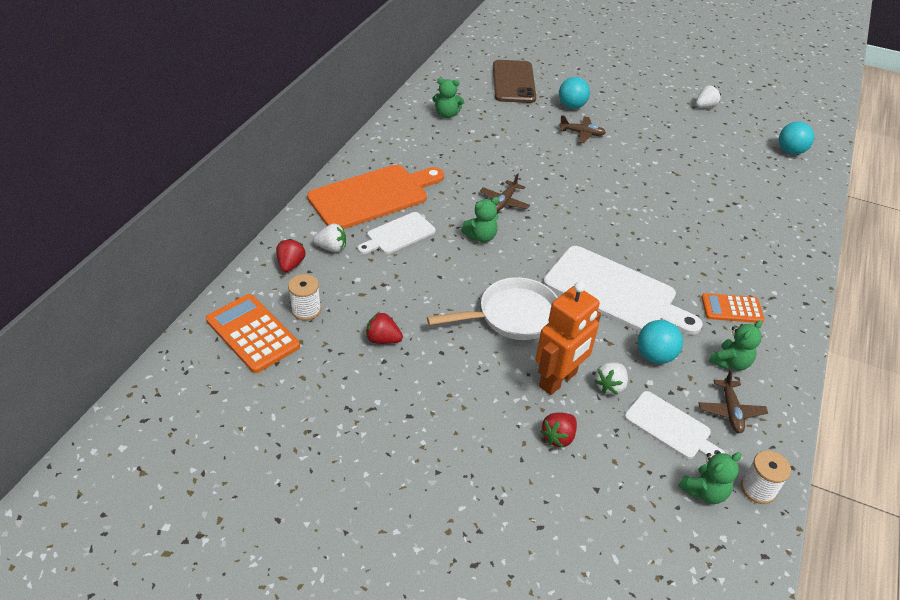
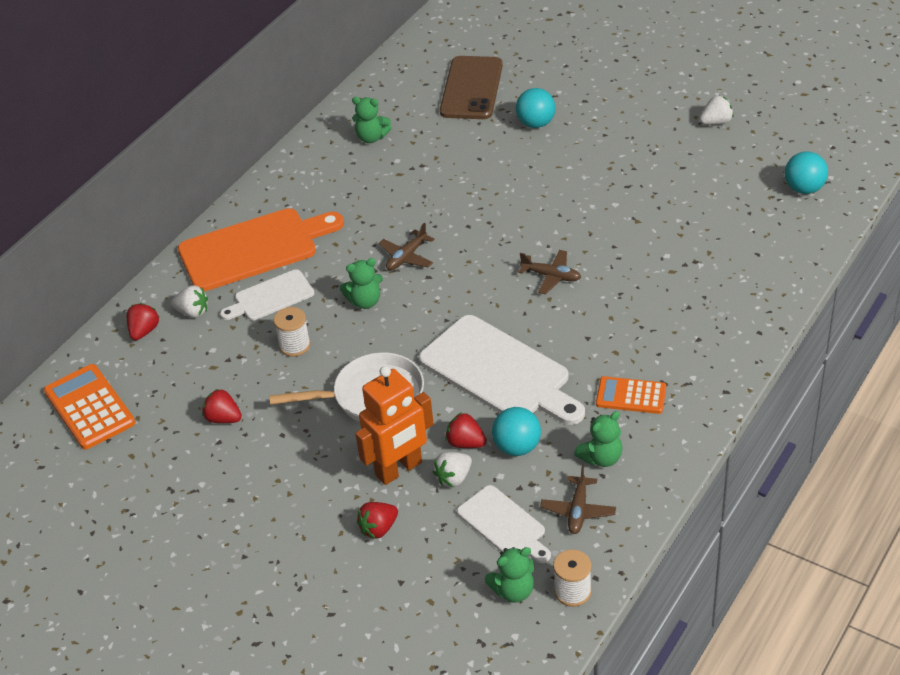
camera: 15 degrees right, 0 degrees up
(306, 310) = (150, 383): white spool -> white spool (294, 345)
(582, 133) = (535, 163): brown plane -> brown plane (551, 276)
(609, 354) = (465, 443): none -> red strawberry

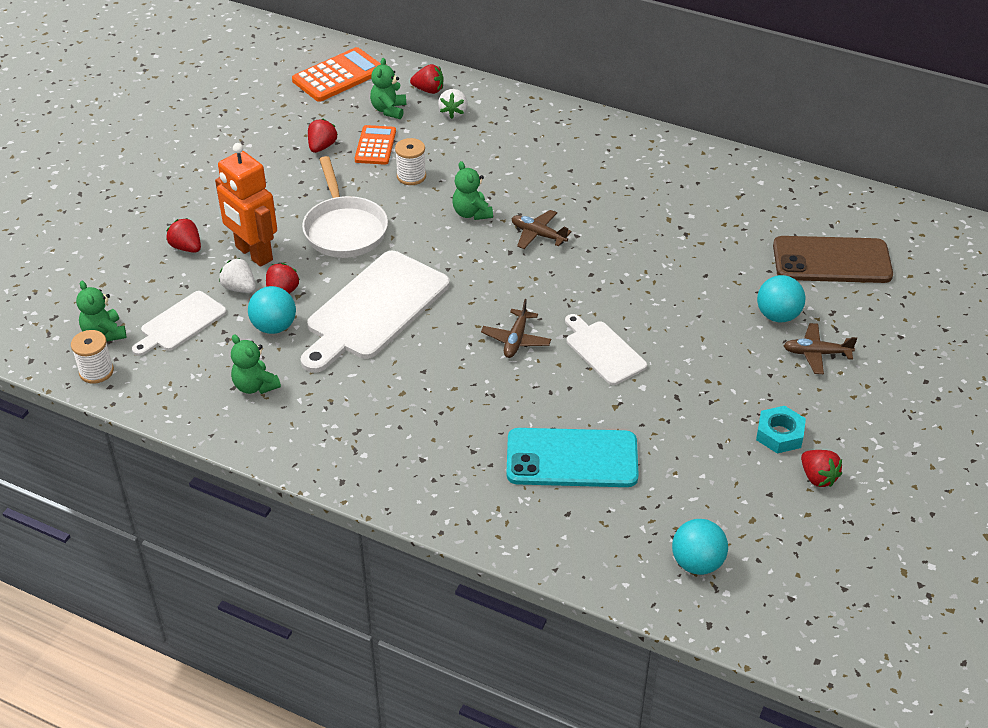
camera: 80 degrees right, 0 degrees up
(254, 248) = (542, 137): orange cutting board -> none
(270, 297) = (475, 155): white cutting board -> white cutting board (603, 351)
(371, 137) = (725, 194): green teddy bear -> green teddy bear (389, 110)
(578, 510) = (190, 372): brown plane -> brown plane (816, 353)
(631, 396) = (338, 406): orange calculator -> orange calculator (375, 146)
(671, 136) = (779, 434): none -> turquoise nut
(697, 248) = (572, 459): none -> turquoise phone
(716, 122) = (818, 477): white strawberry -> red strawberry

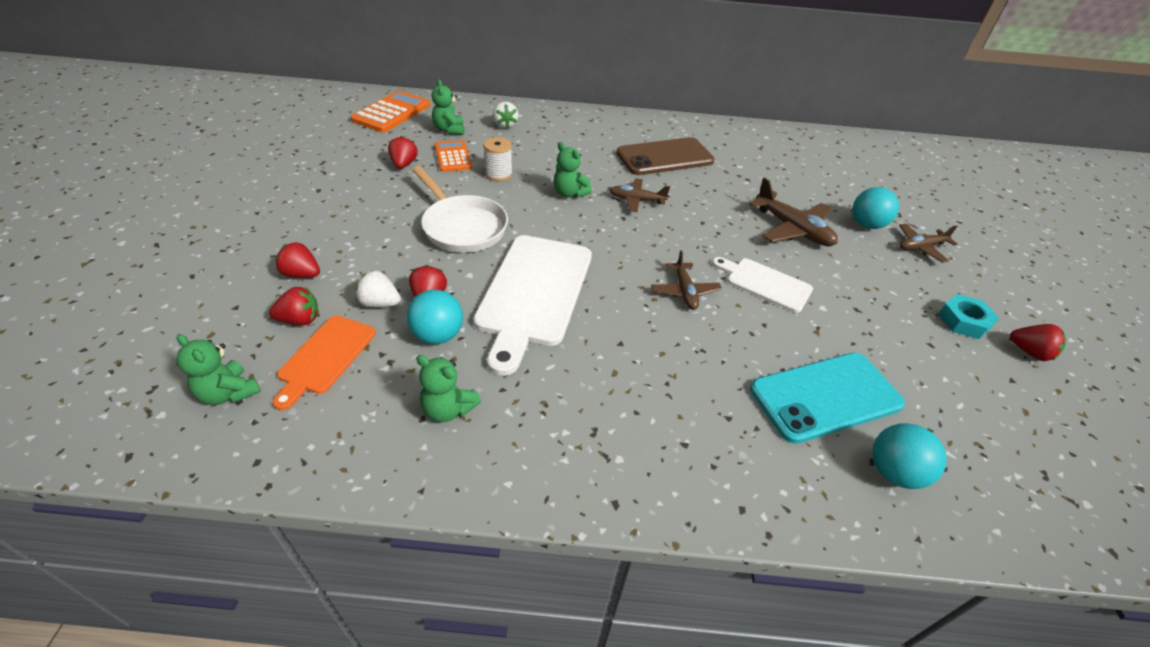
camera: 25 degrees left, 0 degrees up
(96, 371) = (231, 446): white spool -> none
(180, 323) = (325, 357): white cutting board -> orange cutting board
(253, 254) = (380, 266): orange robot -> none
(428, 90) = (475, 113): red strawberry -> red strawberry (300, 320)
(685, 302) = (792, 229): none -> brown plane
(697, 563) = (1031, 478): turquoise ball -> turquoise ball (893, 472)
(831, 261) = (862, 179): brown phone -> brown phone (664, 157)

